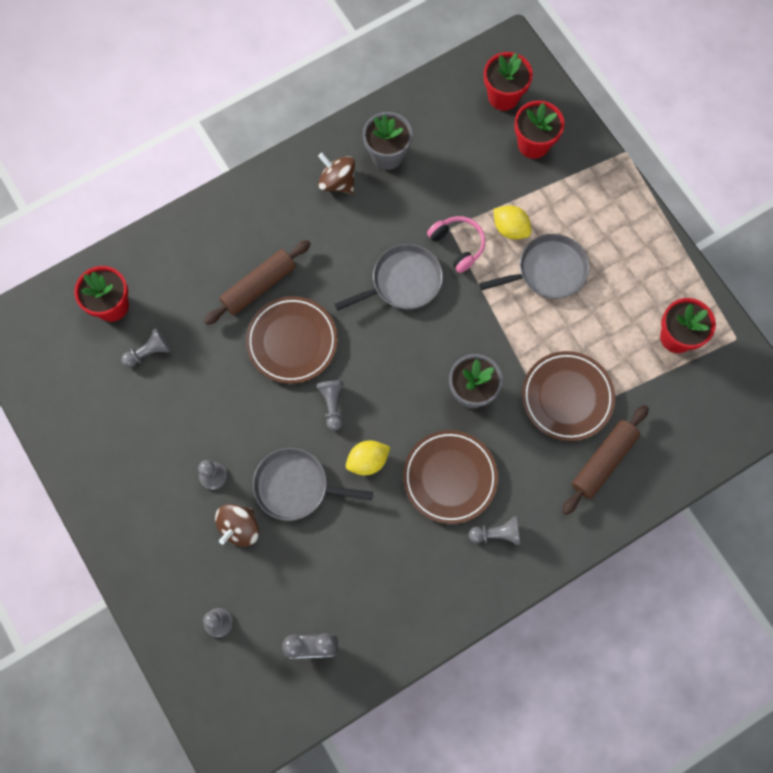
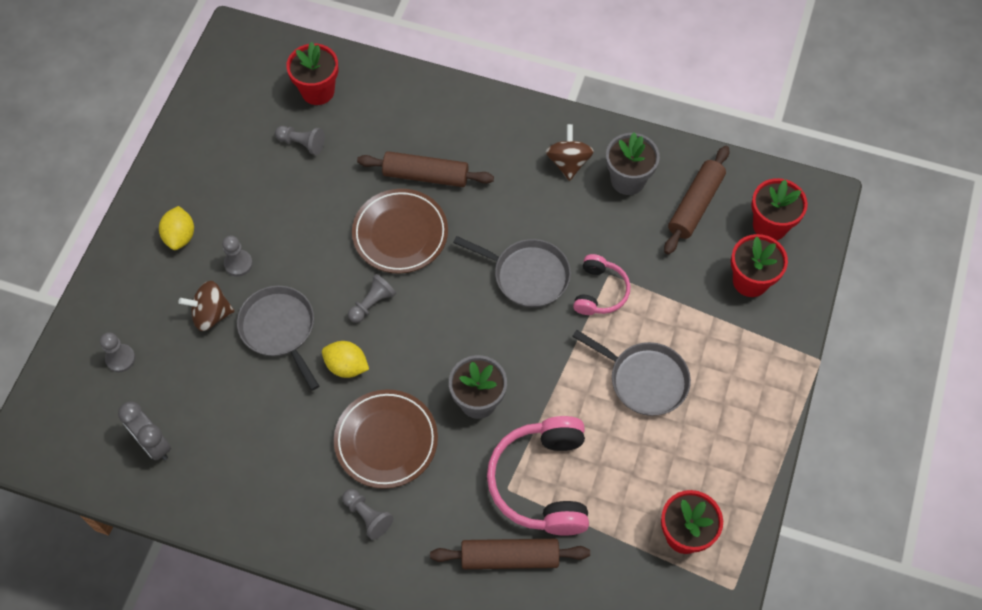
camera: 50 degrees right, 10 degrees down
(446, 129) = (695, 205): none -> brown rolling pin
(510, 229) = (654, 321): yellow lemon -> yellow lemon (180, 236)
(567, 397) = (542, 482): brown plate -> pink headphones

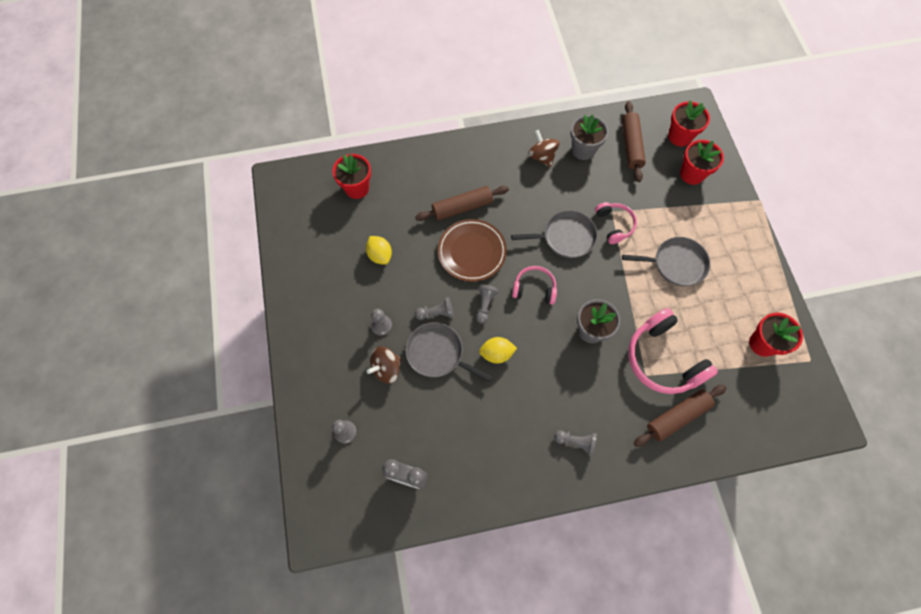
camera: 30 degrees left, 5 degrees up
(180, 236) = (330, 328): yellow lemon -> yellow lemon (380, 255)
(302, 143) = (370, 226): grey pawn -> grey pawn (436, 313)
(386, 441) = (554, 387): brown plate -> none
(444, 316) = (534, 288): none -> pink headphones

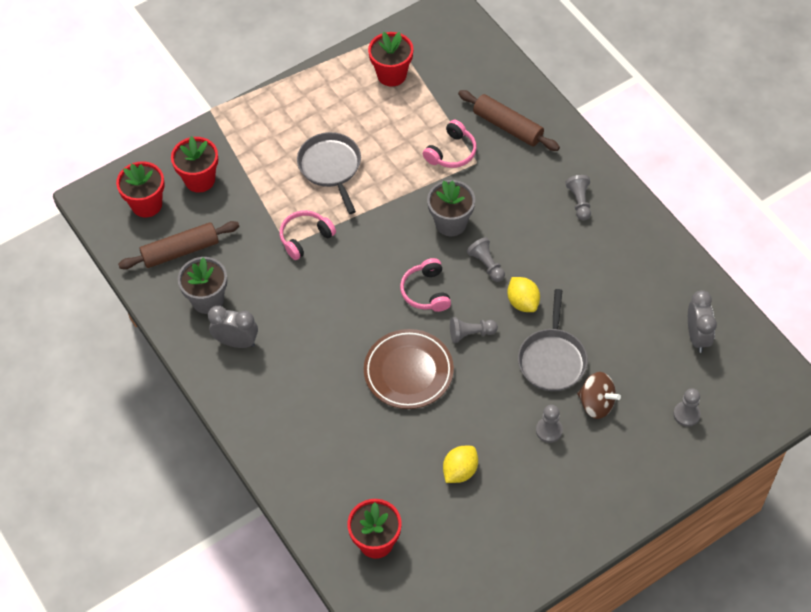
camera: 110 degrees left, 10 degrees down
(436, 313) = (505, 379): grey pawn -> grey pawn (486, 264)
(462, 207) = (351, 405): brown rolling pin -> none
(542, 157) = (236, 342): brown spinning top -> grey clock
(566, 237) = (344, 281): grey pan -> none
(663, 359) = (451, 152): pink headphones -> pink headphones, size x0.57

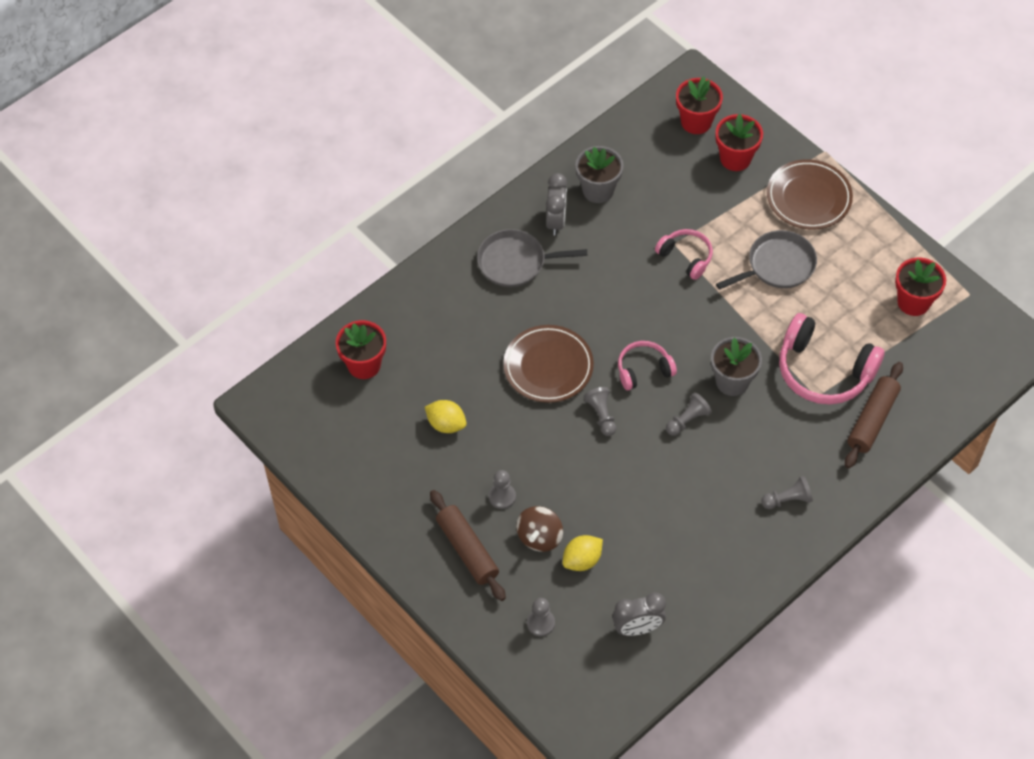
camera: 80 degrees right, 0 degrees up
(180, 251) = (648, 158): brown rolling pin -> brown rolling pin (467, 550)
(260, 130) = (808, 198): none -> brown plate
(451, 152) = (824, 371): pink headphones -> pink headphones, size x1.77
(523, 302) = (648, 458): yellow lemon -> yellow lemon (582, 560)
(552, 359) = (584, 492): grey pan -> grey pan (515, 262)

